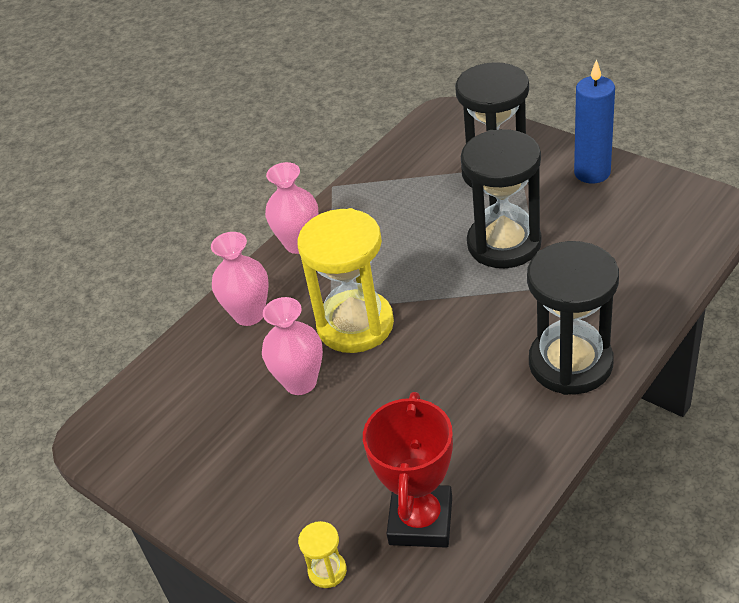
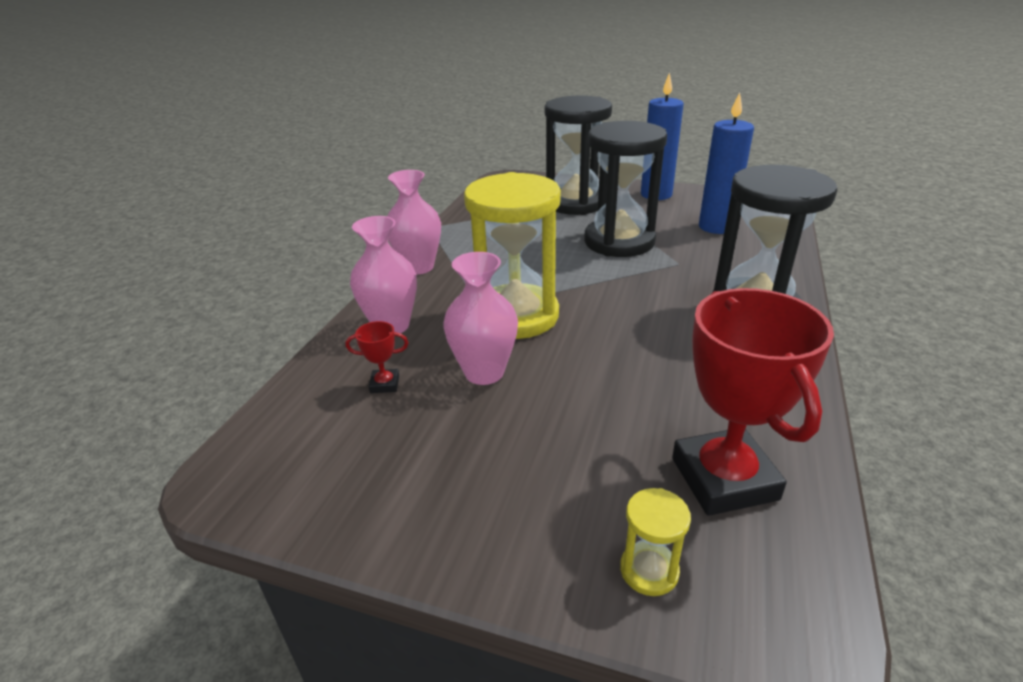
camera: 25 degrees left, 10 degrees down
(222, 377) = (385, 384): none -> red trophy
(620, 240) = (716, 227): none -> blue candle

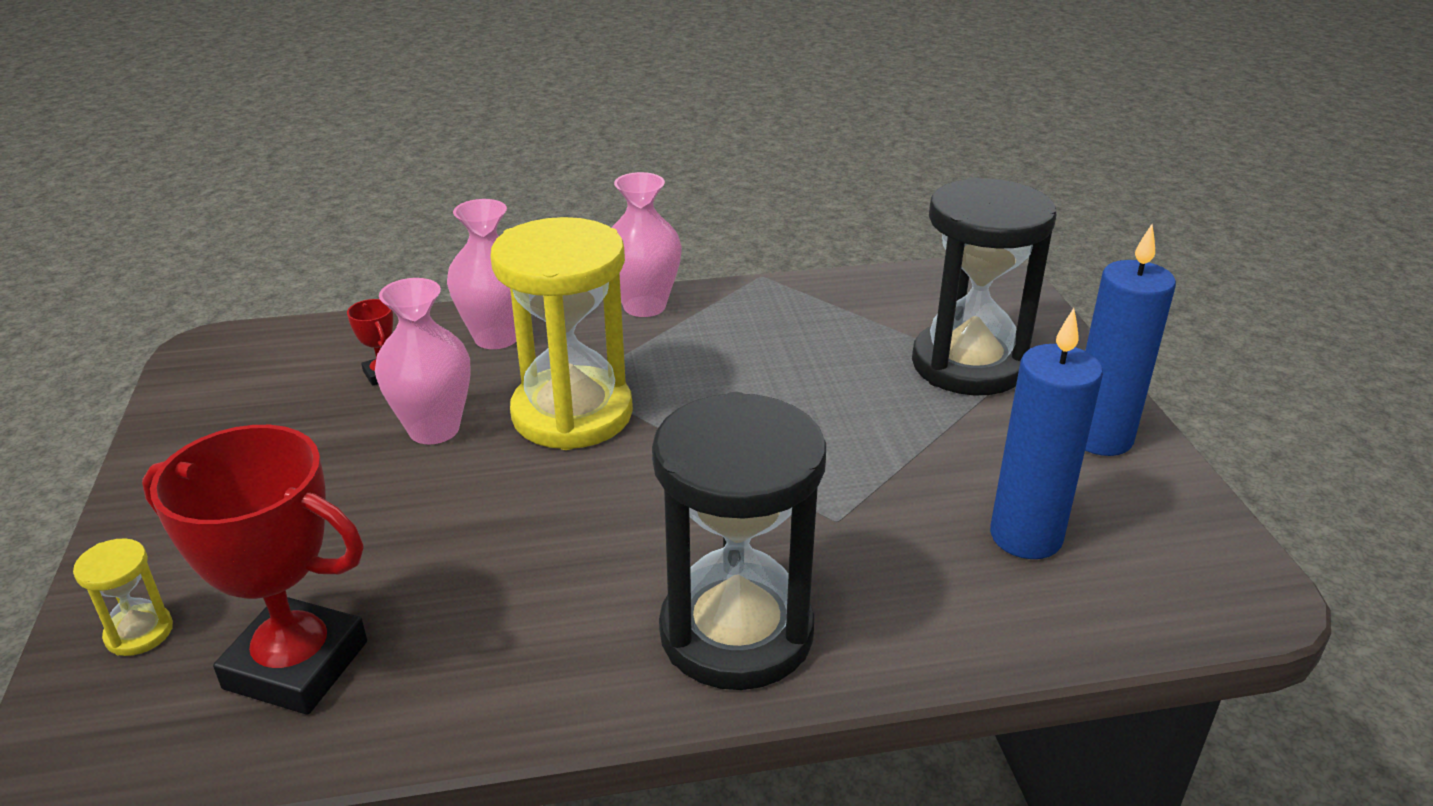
camera: 60 degrees right, 0 degrees up
(619, 242) = (862, 443): black hourglass -> none
(723, 479) = (296, 665): red trophy -> red trophy turned 60 degrees clockwise

